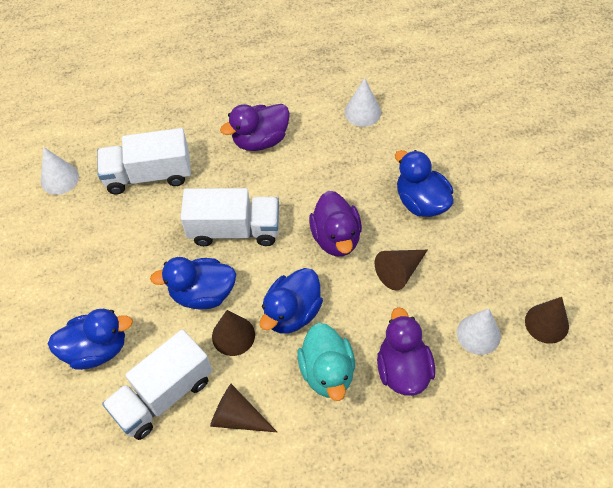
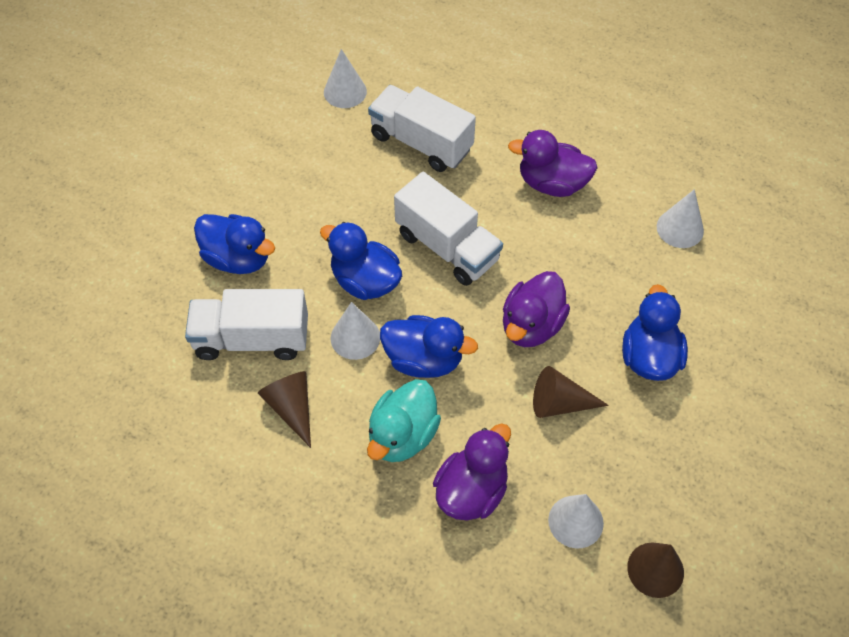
camera: 40 degrees right, 0 degrees up
(233, 335) = (355, 337): brown cone -> white cone
(292, 313) = (424, 359): blue duck -> blue duck turned 150 degrees counterclockwise

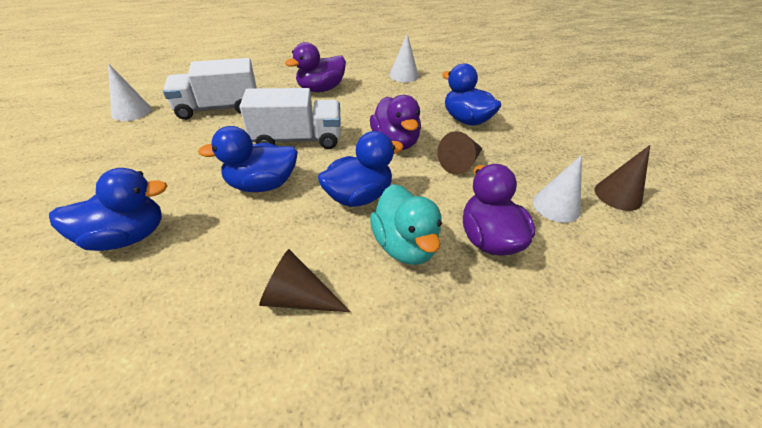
camera: 50 degrees left, 15 degrees down
(252, 339) = (202, 279): white truck -> none
(355, 337) = (294, 217): white cone -> none

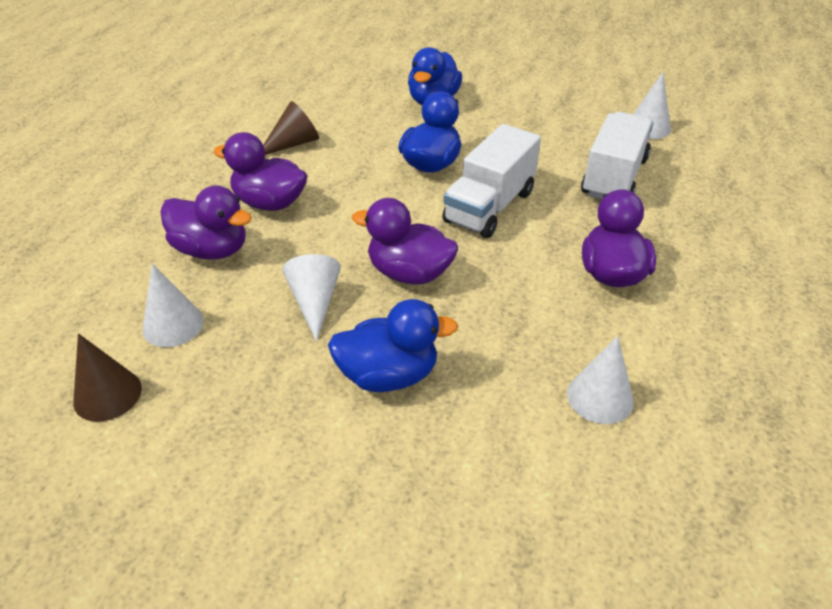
camera: 130 degrees right, 0 degrees up
(358, 196) = (352, 206): blue duck -> none
(404, 245) = (270, 203): turquoise duck -> purple duck
(461, 163) = (315, 302): brown cone -> white cone

